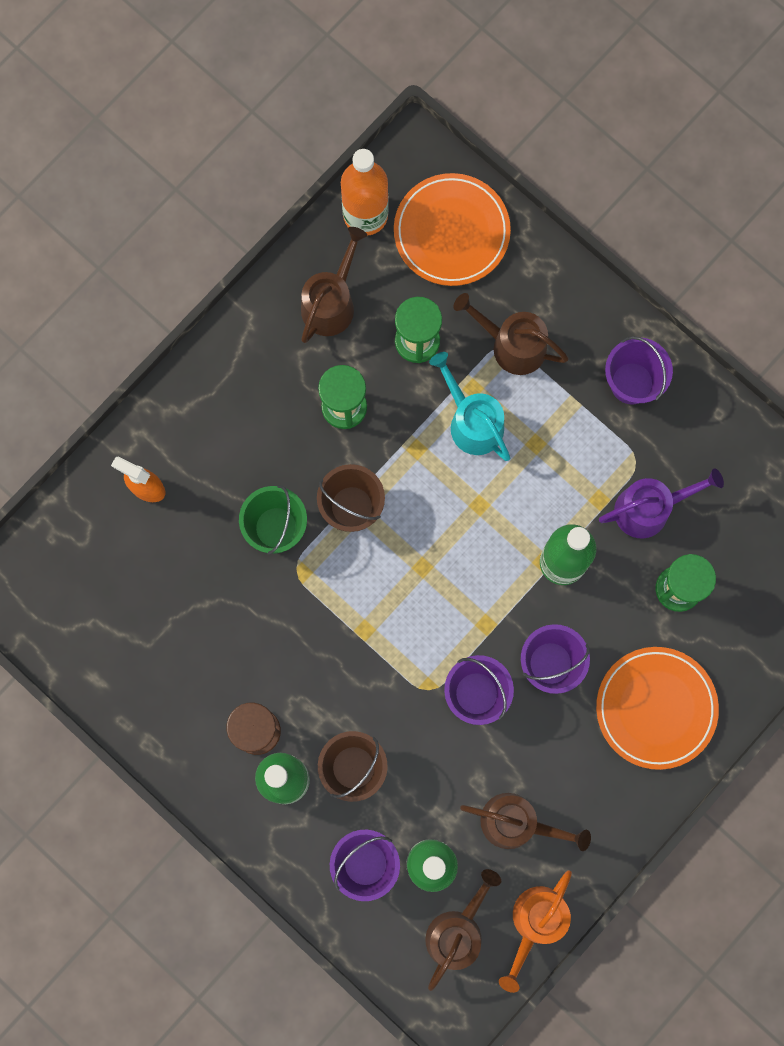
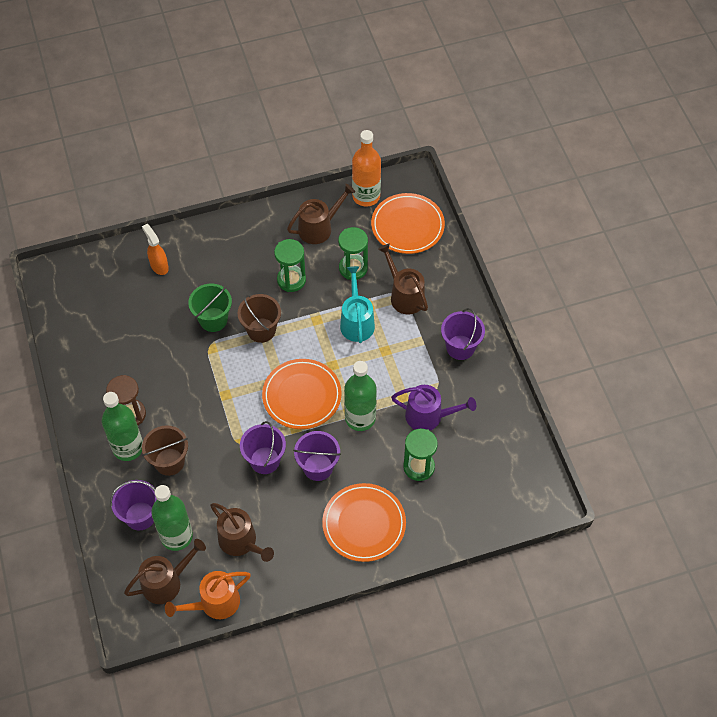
camera: 30 degrees right, 20 degrees down
(467, 574) = (302, 396): none -> orange plate

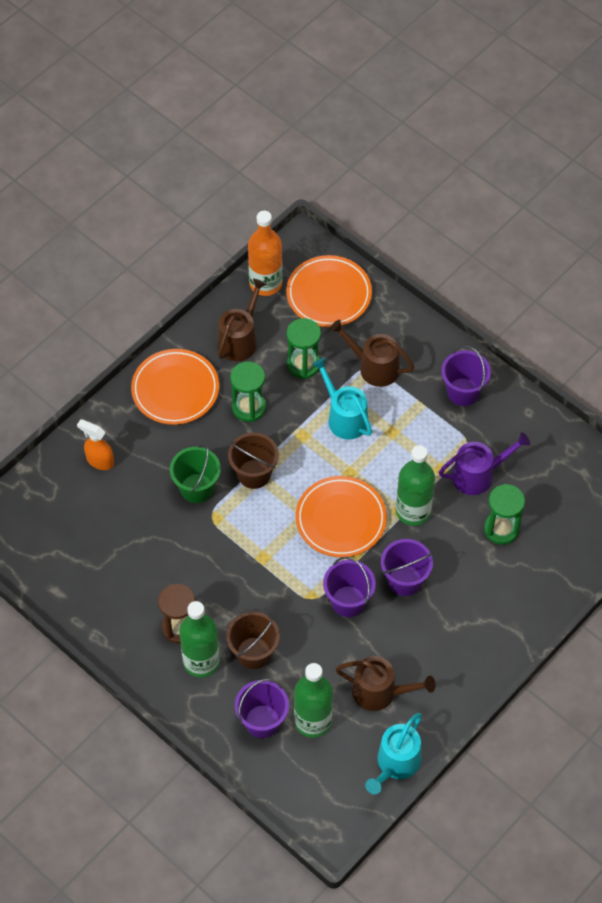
camera: 30 degrees left, 0 degrees up
(166, 582) = (334, 770): brown watering can -> none
(215, 603) = (395, 764): orange watering can -> turquoise watering can
(364, 524) = (486, 611): orange plate -> orange plate (175, 389)

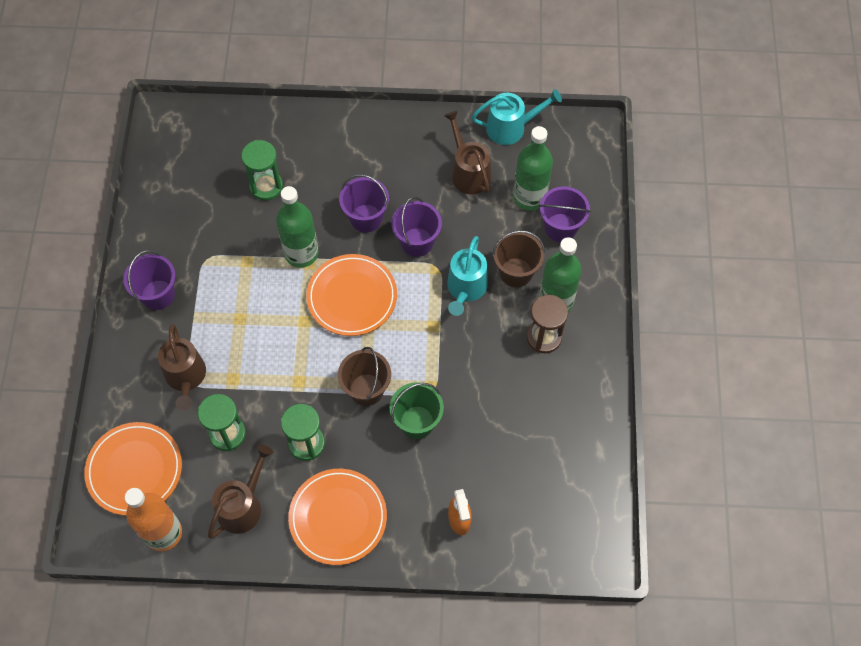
camera: 130 degrees left, 5 degrees up
(240, 340) = (243, 506): brown watering can -> brown watering can turned 135 degrees clockwise
(344, 417) = (255, 363): turquoise watering can -> turquoise watering can (465, 288)
(478, 475) = (230, 232): purple watering can -> none

